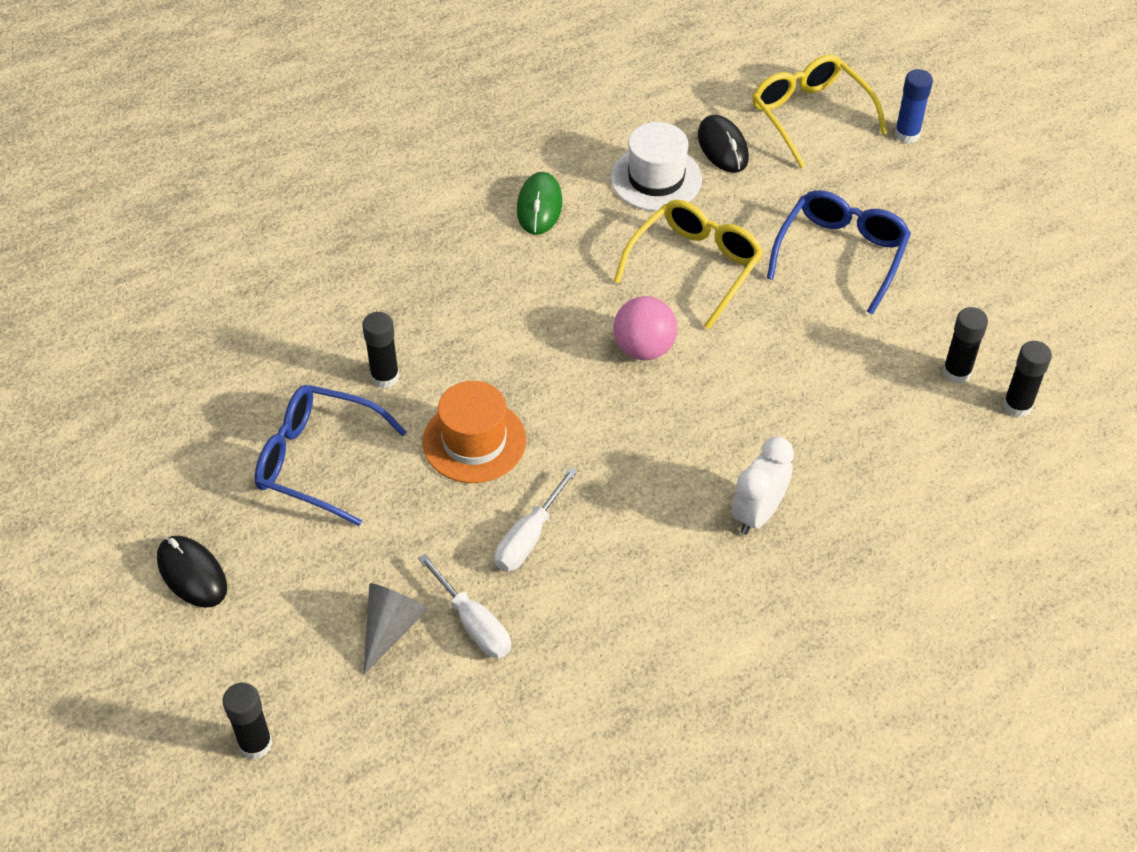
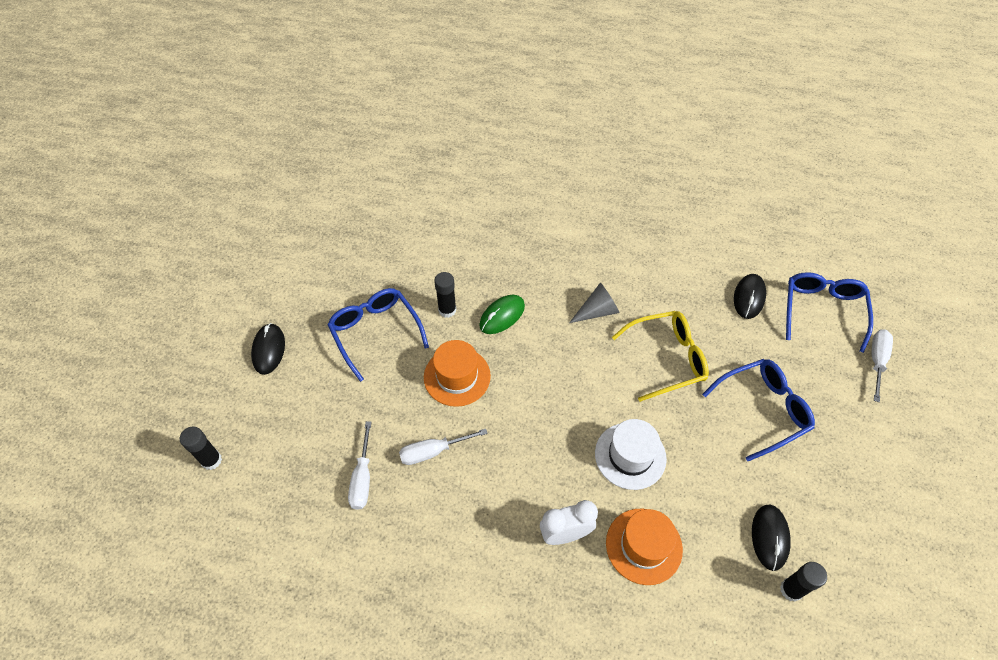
camera: 40 degrees right, 5 degrees up
(391, 628) = (324, 448): grey cone -> grey cone (597, 311)
(539, 206) = (612, 267): green mouse -> green mouse (502, 316)
(644, 348) = (593, 387): pink ball -> none
(656, 178) = (692, 292): white hat -> white hat (630, 456)
(810, 115) = (822, 311): yellow glasses -> blue glasses
(846, 467) = (644, 546): none -> orange hat
(907, 134) = (877, 361): blue glue stick -> white screwdriver
(956, 372) = (770, 537): black glue stick -> black mouse

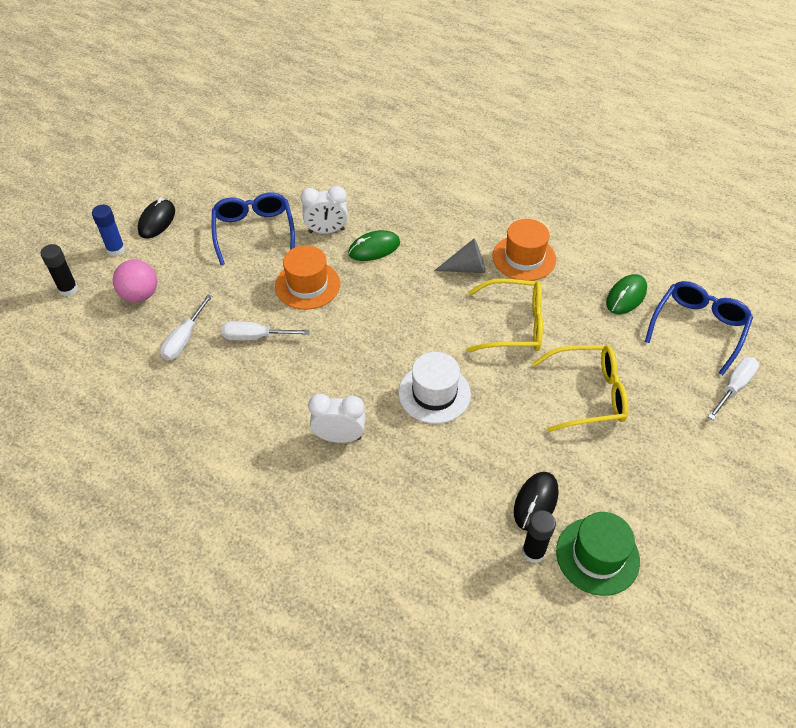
camera: 20 degrees right, 5 degrees down
(241, 397) = (116, 250): none -> blue glue stick
(292, 442) = (140, 295): none -> pink ball
(447, 310) = (326, 231): black glue stick -> white clock
(644, 546) = (407, 469): orange hat -> orange hat (524, 258)
(749, 297) = (626, 296): black mouse -> green mouse
(763, 410) = (588, 394): blue glasses -> yellow glasses
(845, 572) = (597, 556): none -> green hat

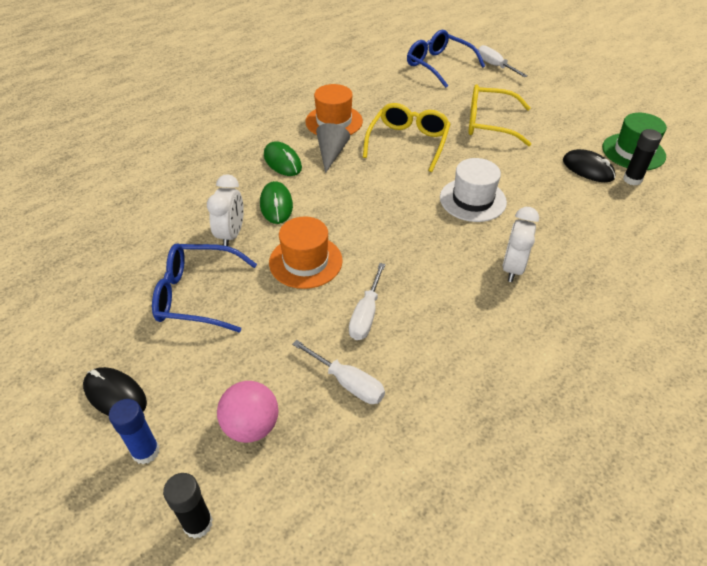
camera: 75 degrees left, 5 degrees down
(588, 394) = (489, 123): yellow glasses -> yellow glasses turned 90 degrees counterclockwise
(626, 296) = (397, 85): green mouse -> green mouse (282, 162)

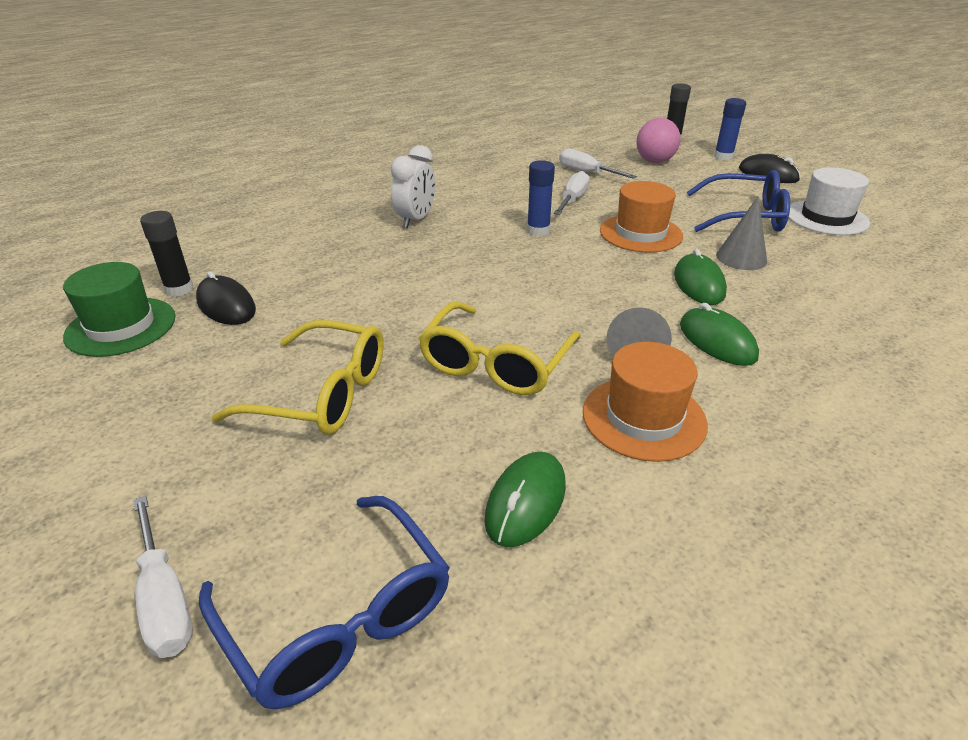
camera: 175 degrees left, 10 degrees down
(231, 235) = (741, 258): white clock -> grey cone
(385, 92) = (526, 502): none -> green mouse
(397, 259) = (538, 230): none -> blue glue stick
(472, 200) = (425, 277): white hat -> white hat (826, 218)

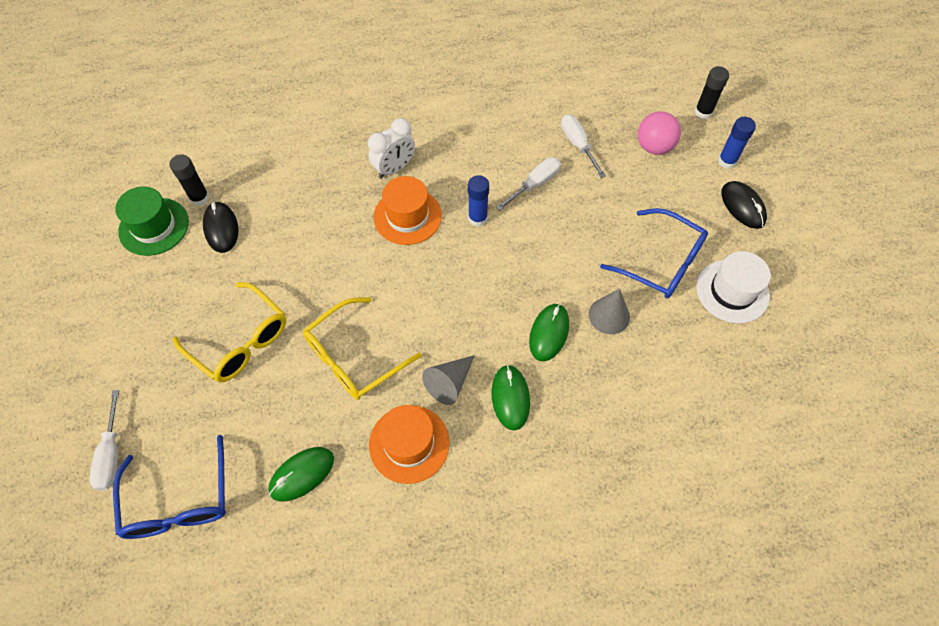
camera: 25 degrees right, 25 degrees up
(640, 233) = (555, 253): orange hat -> orange hat (407, 216)

